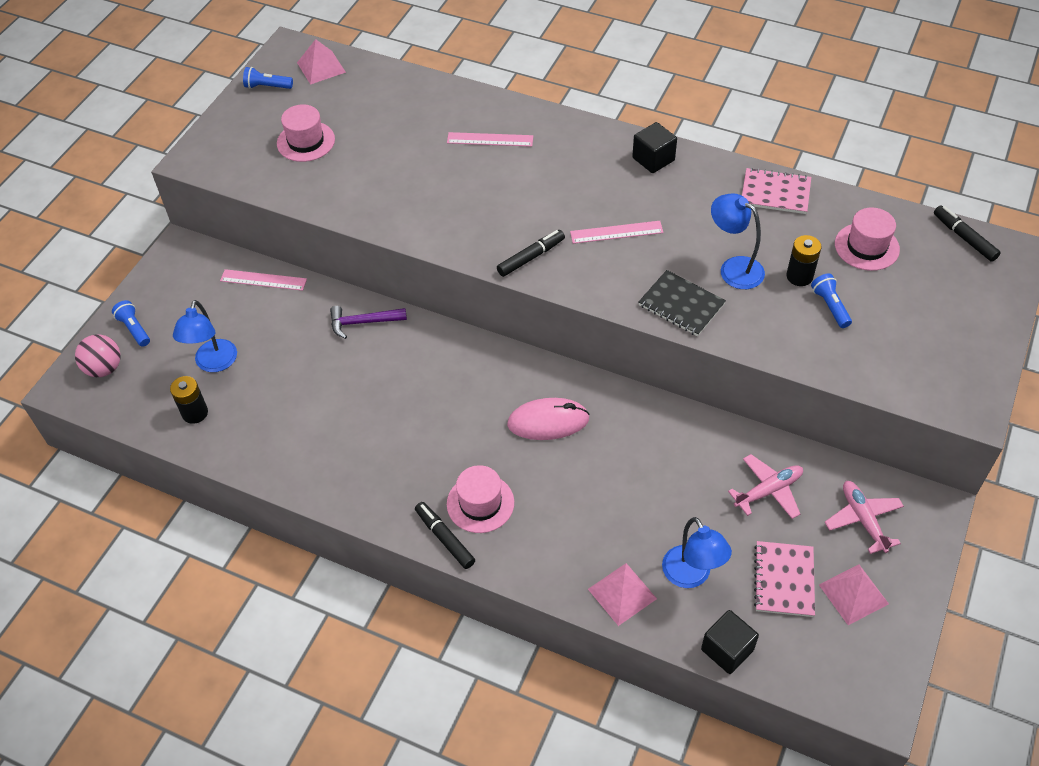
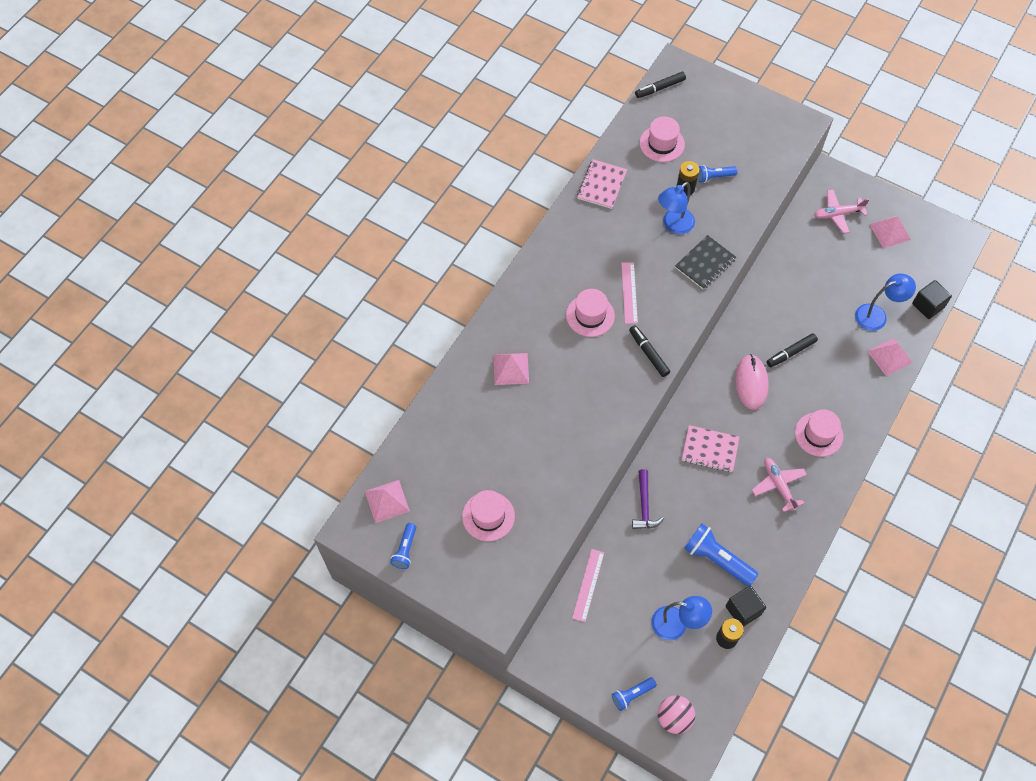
camera: 85 degrees left, 10 degrees up
(296, 398) = (717, 559): none -> blue flashlight
(444, 538) = (846, 460): black marker -> black marker (791, 353)
(490, 139) = (511, 368): pink ruler -> pink pyramid
(575, 199) = (590, 315): none -> pink hat
(653, 159) = (554, 256): black cube -> black cube (743, 610)
(768, 491) = (814, 260): pink plane -> pink plane (778, 485)
(784, 580) = (880, 265): pink notebook -> pink notebook (710, 449)

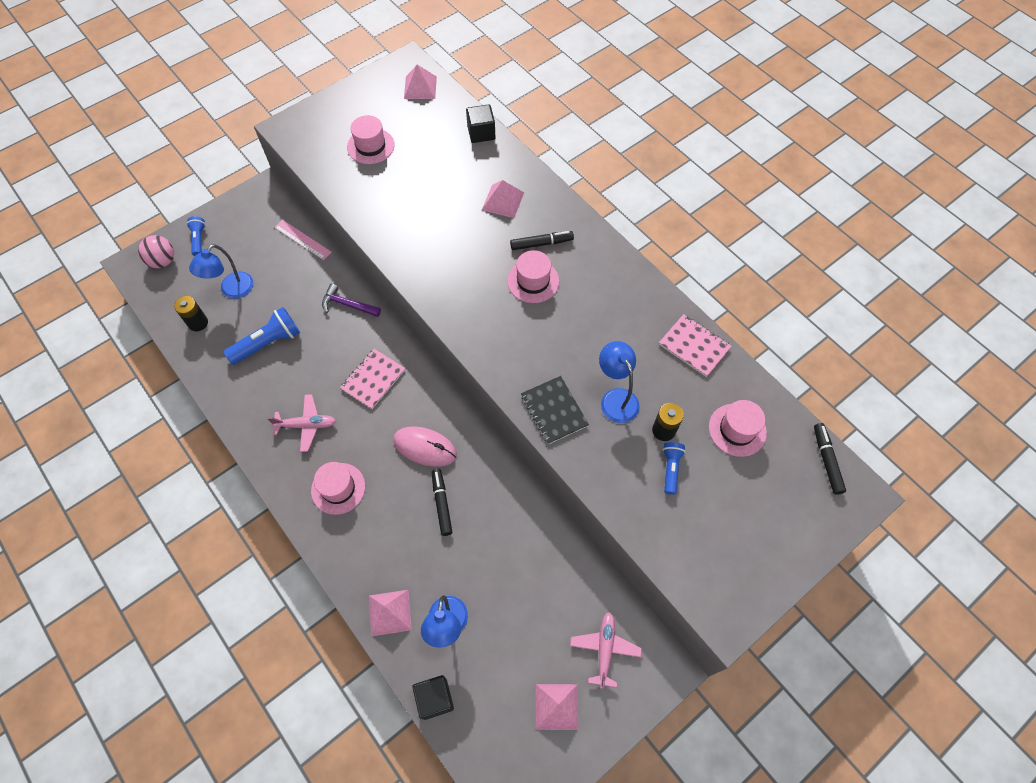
camera: 110 degrees right, 0 degrees up
(405, 550) = (372, 88): blue flashlight -> none
(629, 293) = (545, 324): pink ruler -> none
(648, 353) = (468, 316): black marker -> black marker (541, 243)
(743, 610) = (212, 345): black cube -> black cube (481, 133)

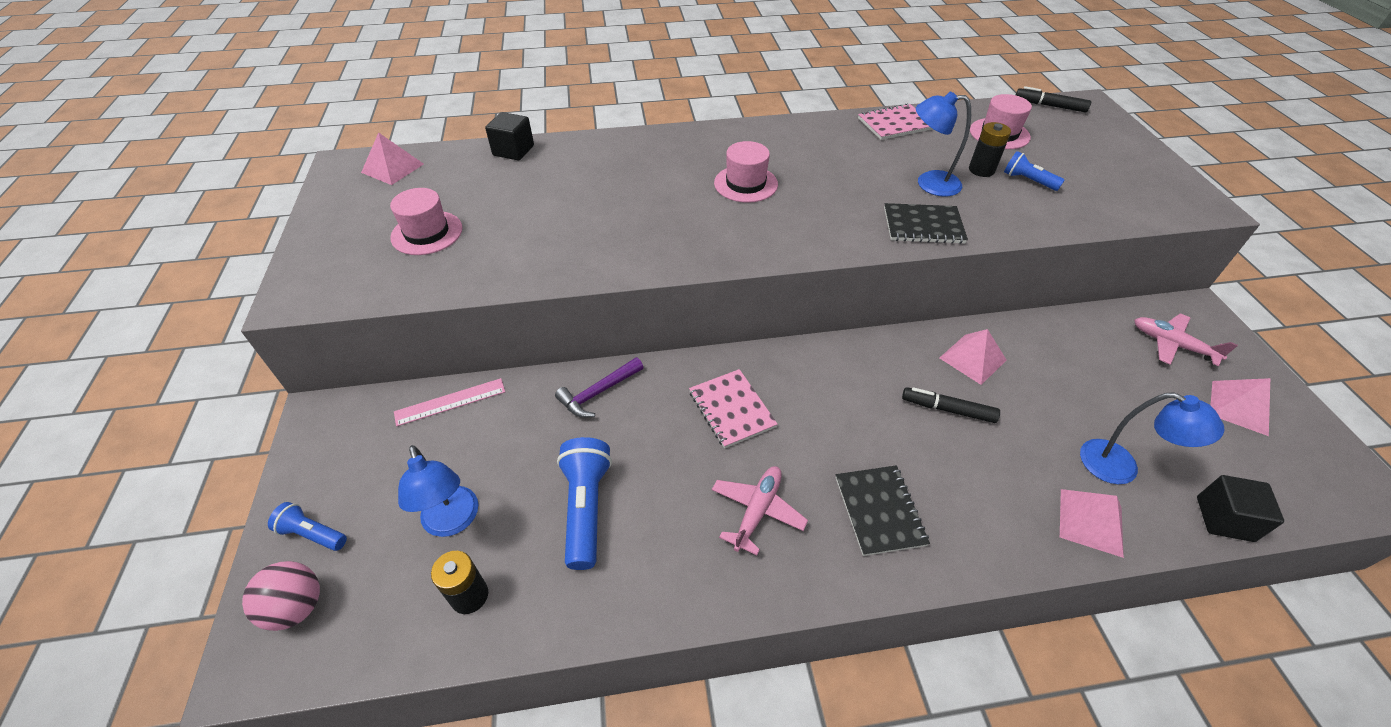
camera: 60 degrees left, 15 degrees down
(338, 488) = (879, 511): pink hat -> black notebook
(425, 447) = (861, 396): pink mouse -> none
(502, 201) = (621, 167): pink pyramid -> pink pyramid (972, 359)
(541, 243) = (702, 163): black marker -> none

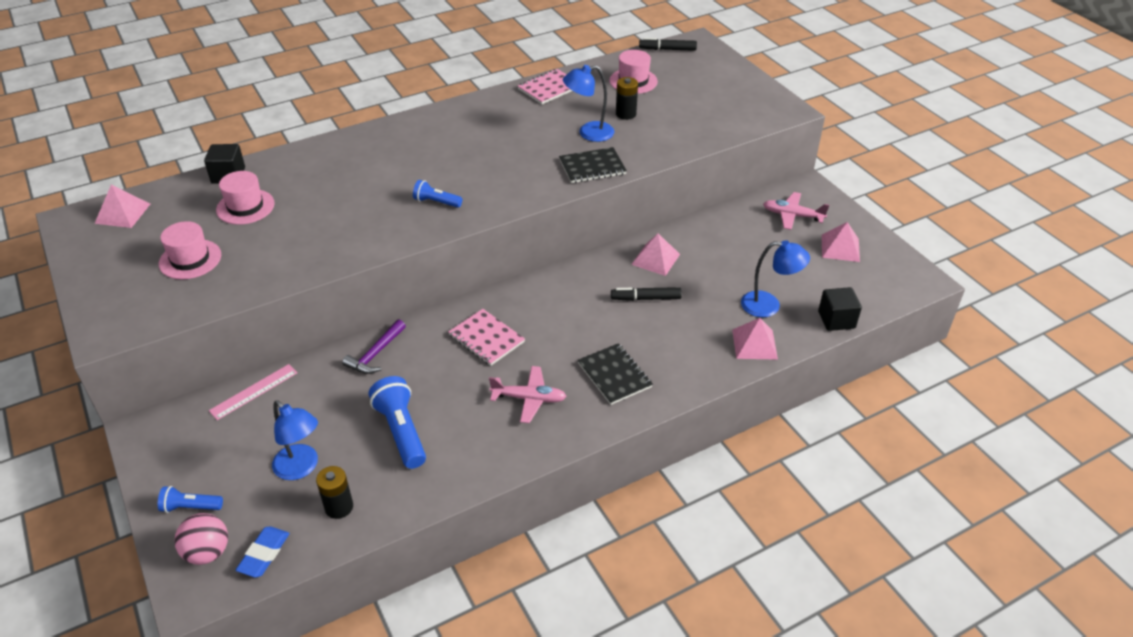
camera: 20 degrees left, 5 degrees down
(354, 635) = (264, 554): none -> blue eraser
(745, 184) = (444, 163): pink hat -> pink hat (245, 207)
(757, 511) = (529, 399): pink plane -> pink plane turned 90 degrees clockwise
(1028, 180) = (661, 116): blue flashlight -> blue flashlight (436, 202)

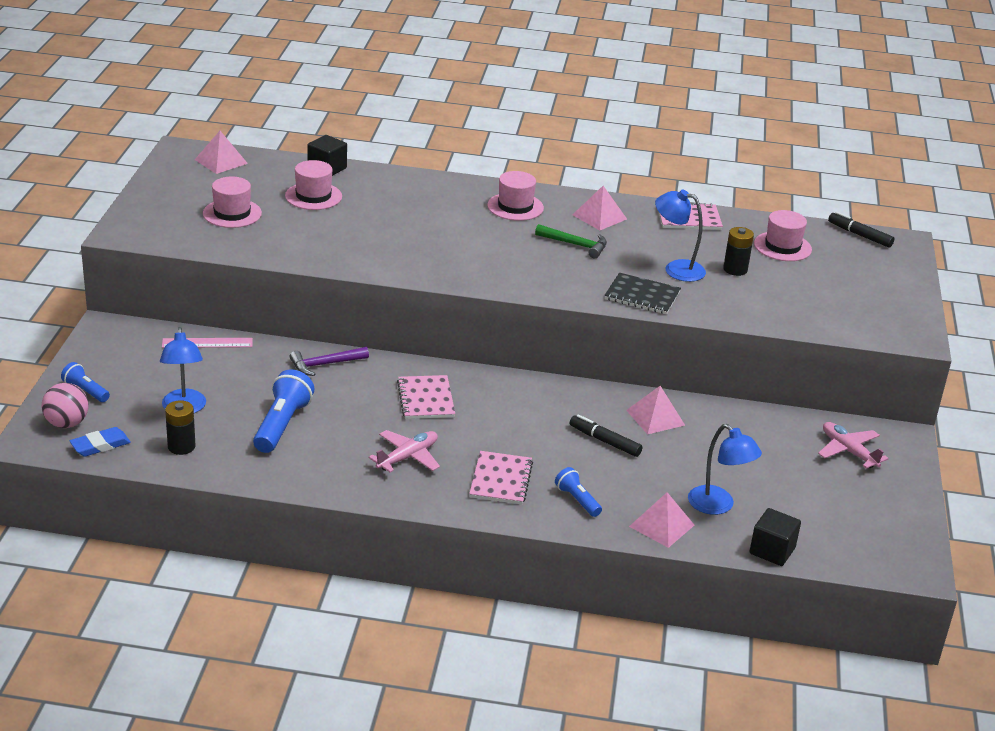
camera: 35 degrees right, 10 degrees down
(419, 137) = (515, 207): none -> pink hat
(436, 202) = (467, 260): blue flashlight -> blue flashlight (577, 500)
(499, 148) = (575, 245): none -> green hammer
(529, 399) = (407, 457): pink plane -> pink plane turned 90 degrees counterclockwise
(614, 375) = (500, 480): black notebook -> pink notebook
(840, 248) = (862, 500): pink pyramid -> pink pyramid (599, 217)

